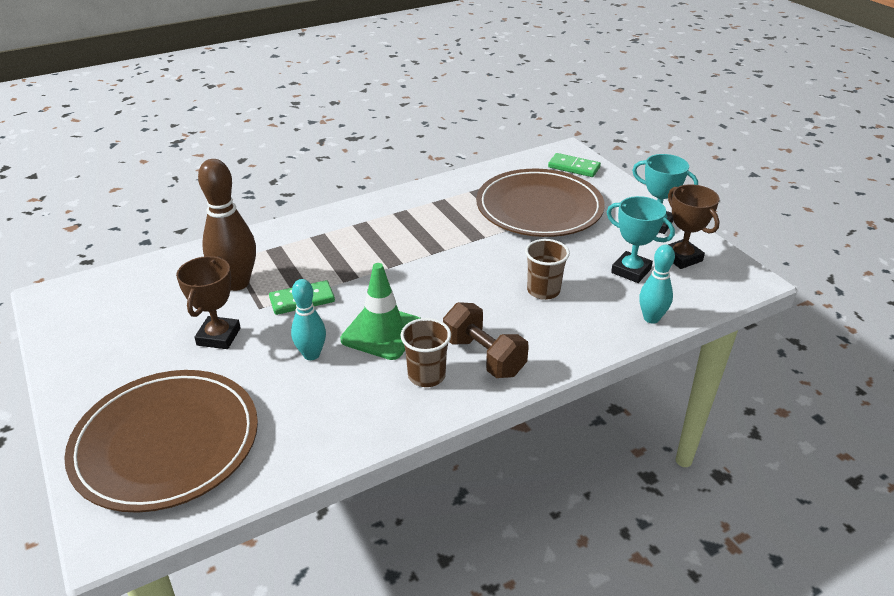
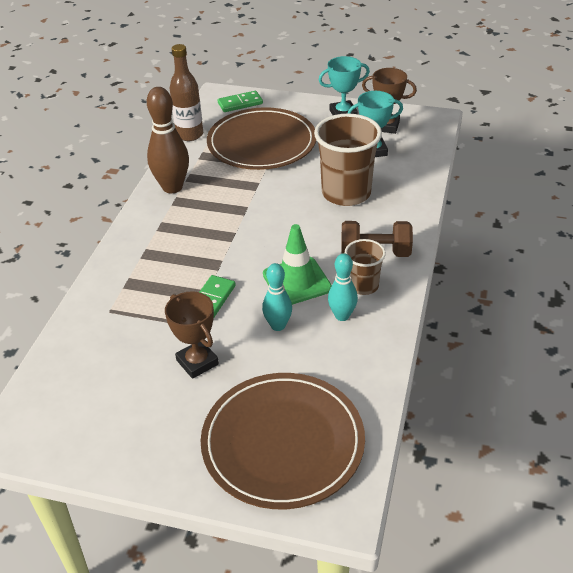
camera: 45 degrees left, 5 degrees up
(237, 283) = (144, 322): brown bowling pin -> brown bowling pin (172, 187)
(492, 170) = (190, 135): none -> brown bottle
(543, 291) = (346, 193): brown cup -> brown cup, size x1.83
(651, 318) = (422, 171): turquoise bowling pin -> turquoise bowling pin (342, 316)

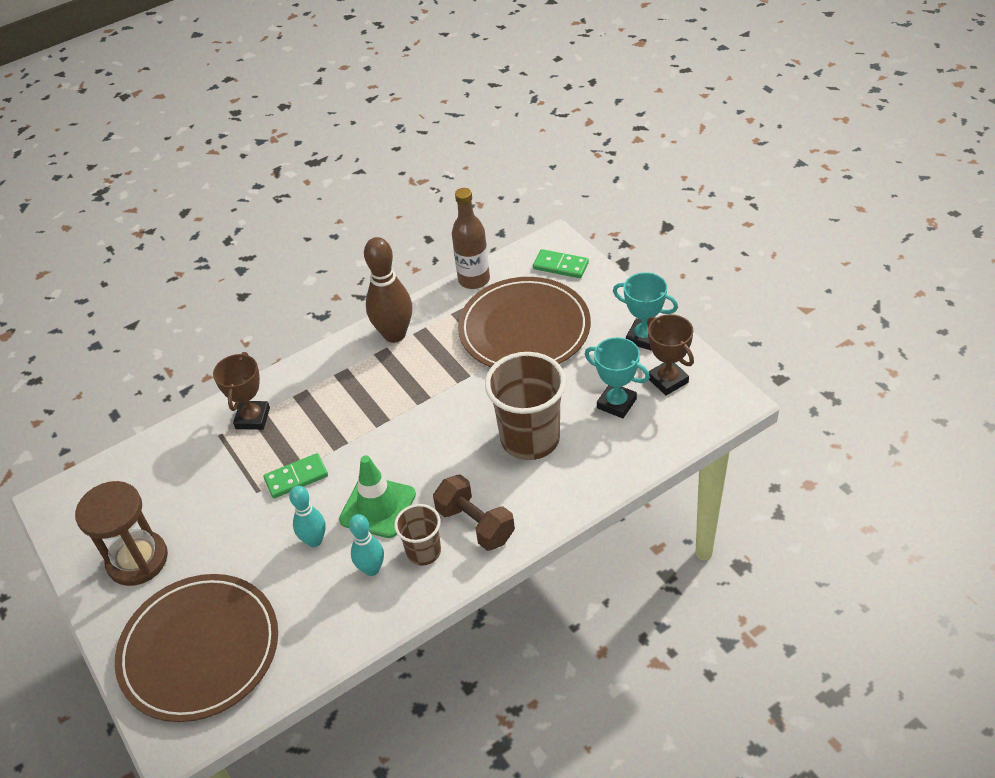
camera: 45 degrees right, 5 degrees up
(148, 425) = (137, 560): none -> brown hourglass
(197, 362) = (224, 530): brown trophy -> brown trophy (252, 418)

